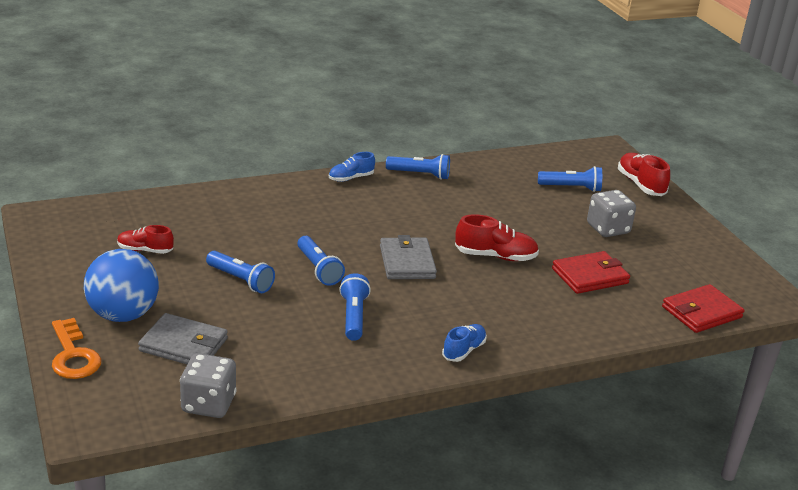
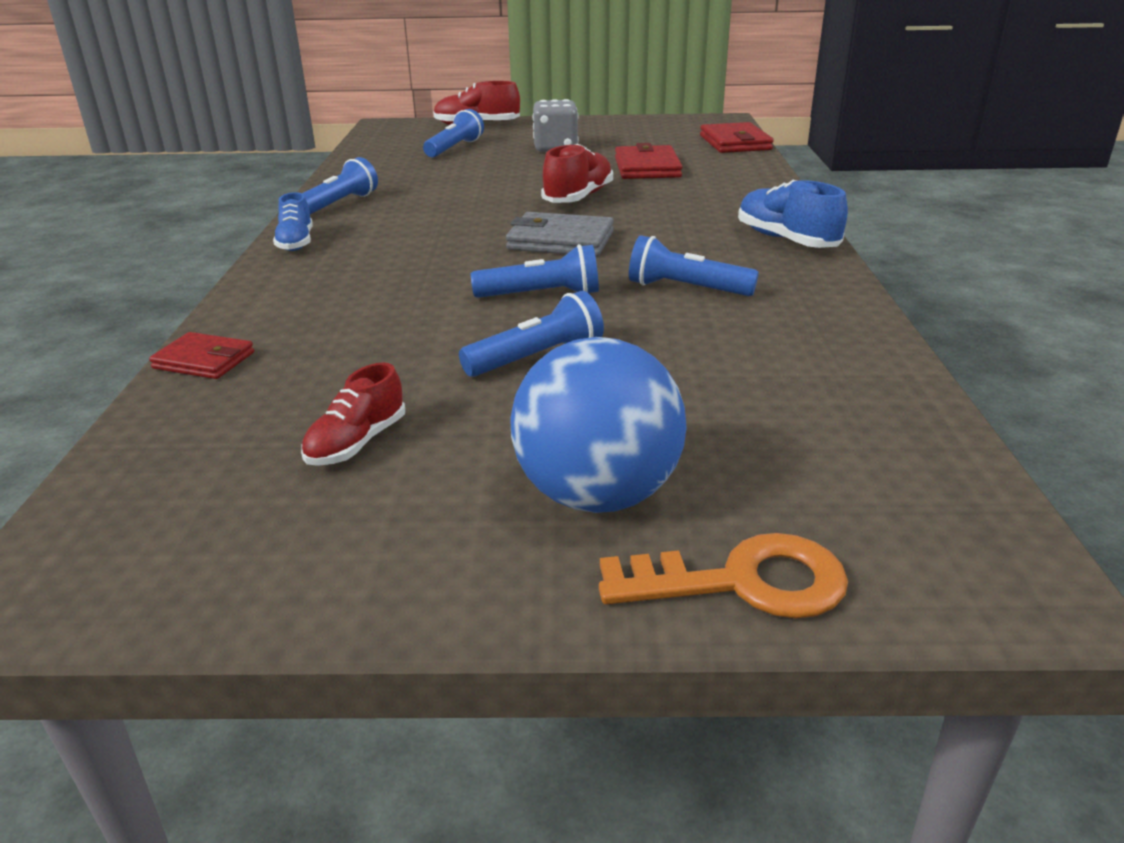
camera: 65 degrees left, 0 degrees up
(183, 345) = (729, 435): grey wallet -> none
(201, 195) = (204, 360): none -> red wallet
(208, 404) = (923, 430): grey dice -> none
(464, 350) = (786, 240): blue shoe -> blue shoe, size x1.50

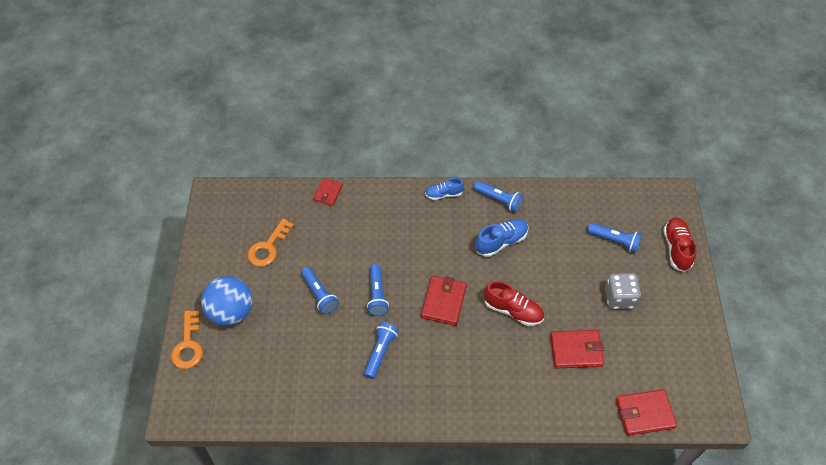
camera: 90 degrees right, 25 degrees up
(357, 443) = (268, 247): red shoe -> orange key
(560, 240) = (444, 302): grey wallet -> red wallet
(786, 240) = (442, 407): blue shoe -> blue shoe (501, 242)

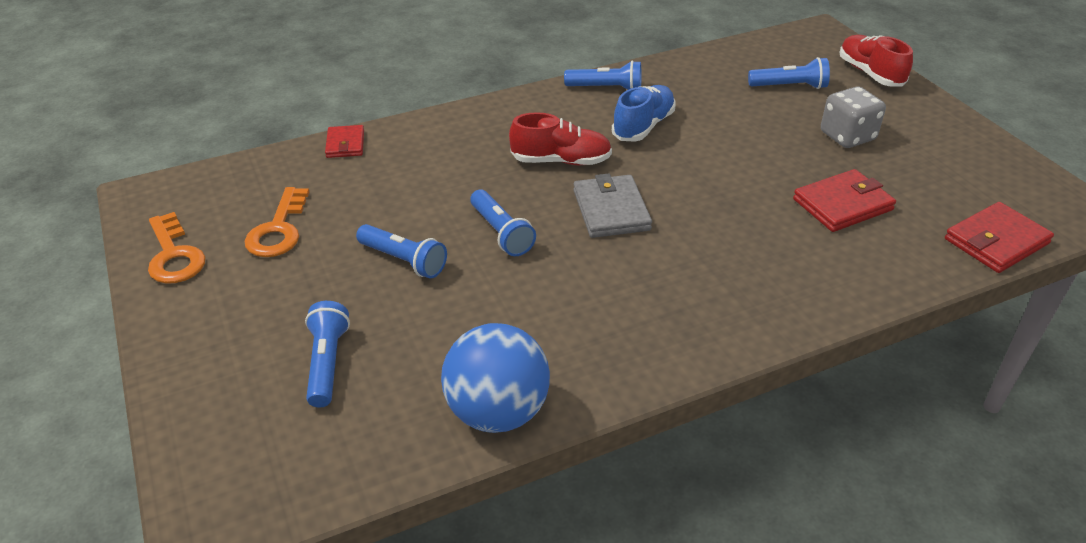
camera: 25 degrees left, 15 degrees down
(188, 345) = (188, 405): orange key -> orange key (174, 256)
(231, 312) = (253, 331): blue ball -> blue ball (497, 412)
(380, 352) = (556, 299): blue flashlight -> blue flashlight (327, 363)
(444, 194) = (524, 102): blue shoe -> none
(444, 302) = (611, 210): red wallet -> grey wallet
(513, 310) = (719, 189): red shoe -> red shoe (561, 161)

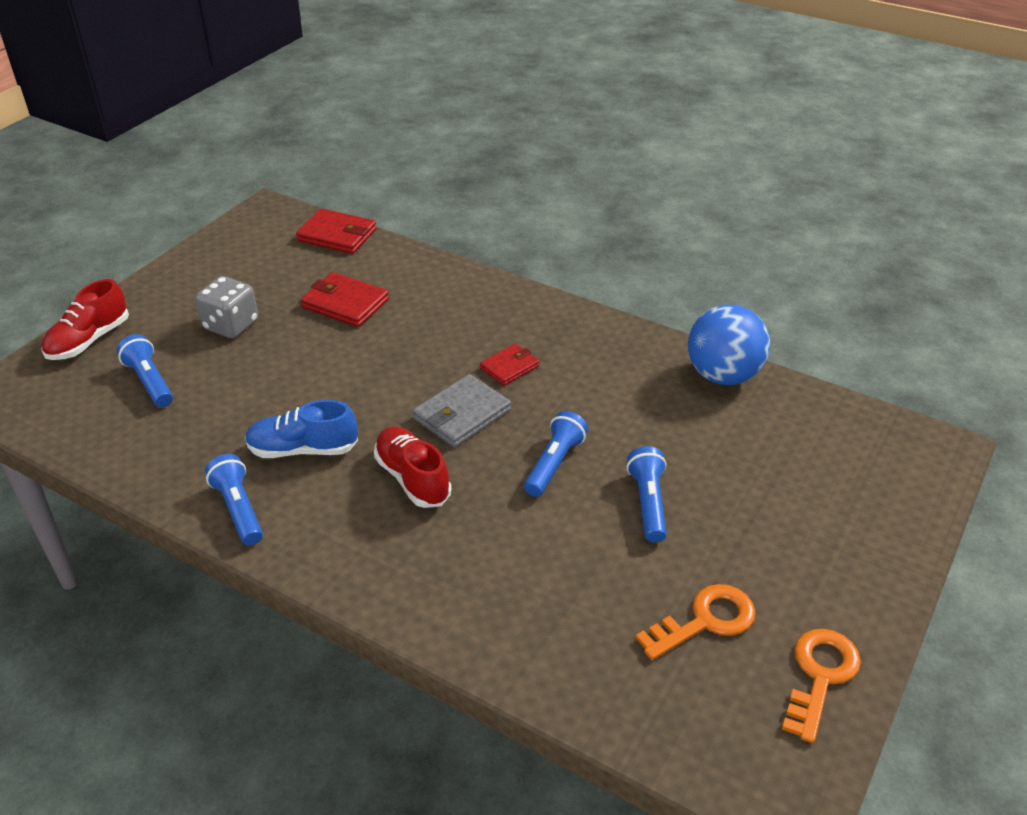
camera: 125 degrees left, 0 degrees up
(327, 363) = (787, 477): blue flashlight -> none
(345, 144) = (529, 674): red wallet -> red wallet (509, 367)

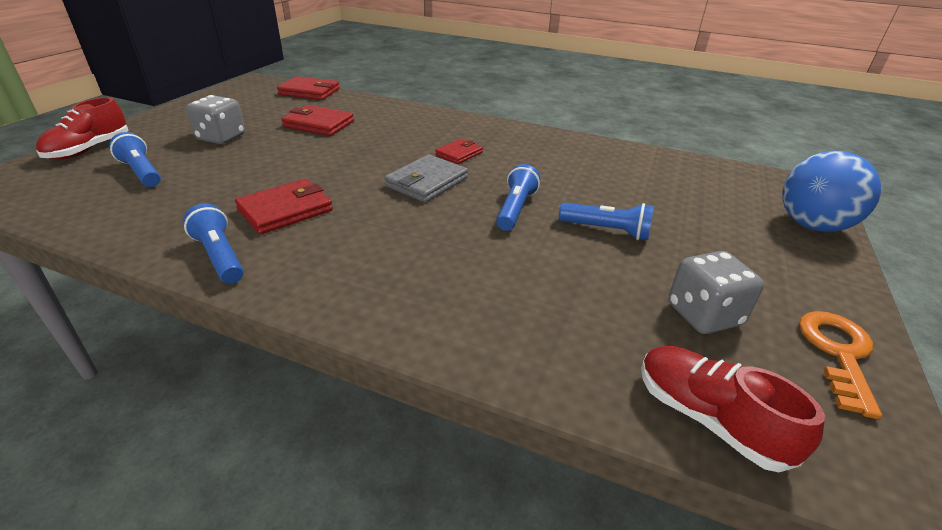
camera: 10 degrees left, 5 degrees down
(303, 449) = (285, 210): blue shoe -> red wallet
(412, 478) = (391, 225): red shoe -> red shoe (708, 418)
(648, 503) = (606, 230): blue flashlight -> blue flashlight turned 120 degrees clockwise
(705, 620) = (703, 315): orange key -> grey dice
(723, 375) = (625, 153): blue ball -> blue ball (811, 225)

